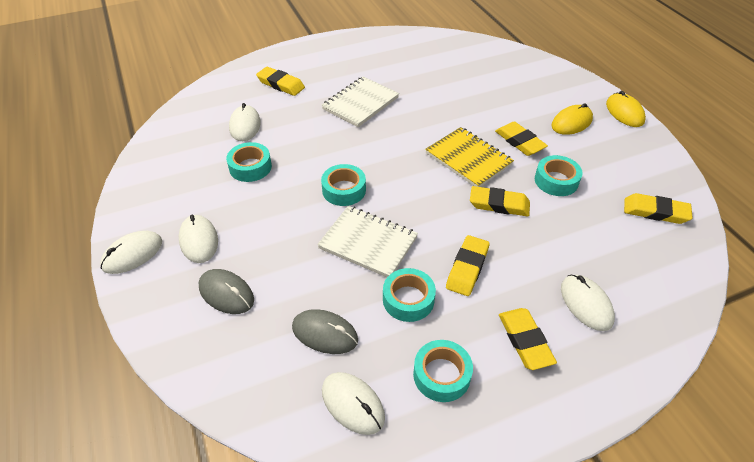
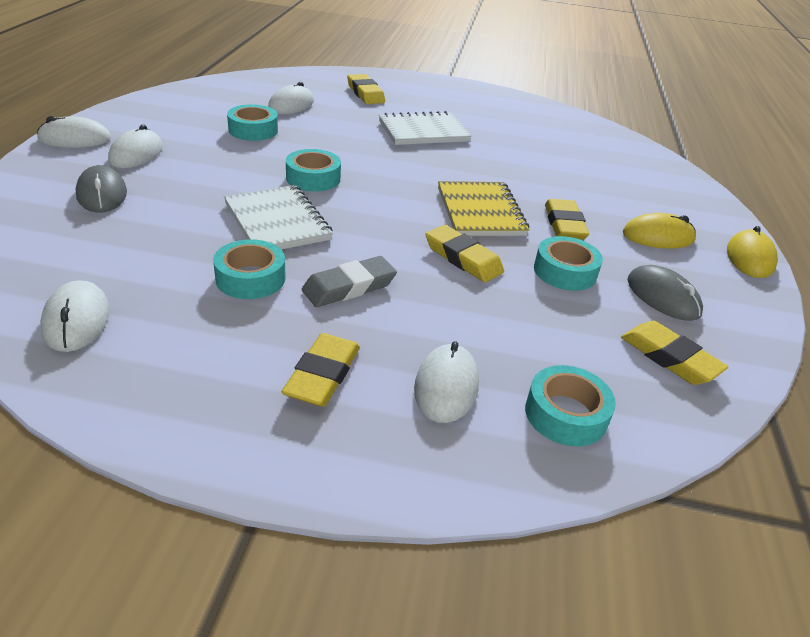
camera: 30 degrees right, 10 degrees down
(325, 333) = (135, 260): grey mouse -> grey mouse (662, 297)
(441, 375) = (191, 349): turquoise tape -> turquoise tape (566, 414)
(467, 268) = (349, 287): yellow eraser -> grey eraser

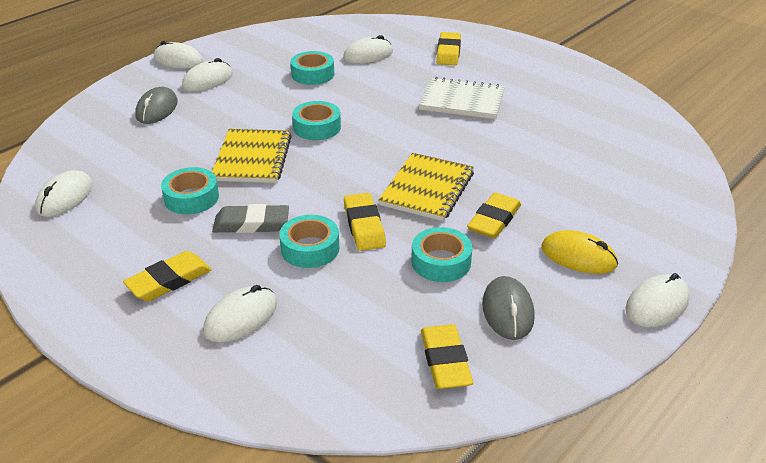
camera: 35 degrees right, 0 degrees up
(277, 222) = (252, 158): white notebook -> yellow notebook
(566, 414) = (304, 369): turquoise tape -> turquoise tape (310, 248)
(750, 258) = (657, 304): yellow mouse -> white mouse

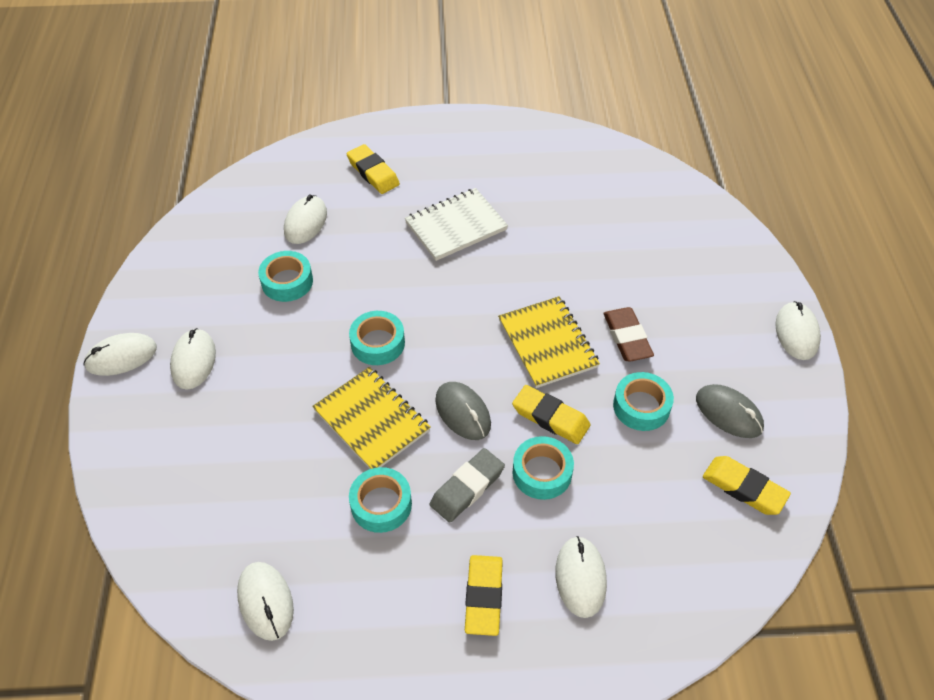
camera: 45 degrees left, 15 degrees up
(157, 109) = (195, 434): grey mouse -> grey mouse (463, 412)
(494, 220) = (627, 337): yellow eraser -> brown eraser
(578, 256) = (713, 328): yellow mouse -> none

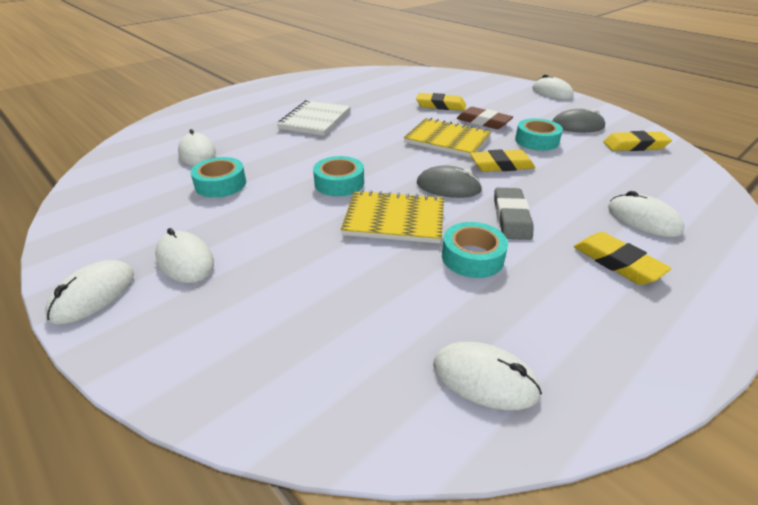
camera: 40 degrees left, 15 degrees down
(373, 173) = (222, 119): yellow eraser -> yellow eraser (440, 106)
(542, 472) = (539, 188): turquoise tape -> none

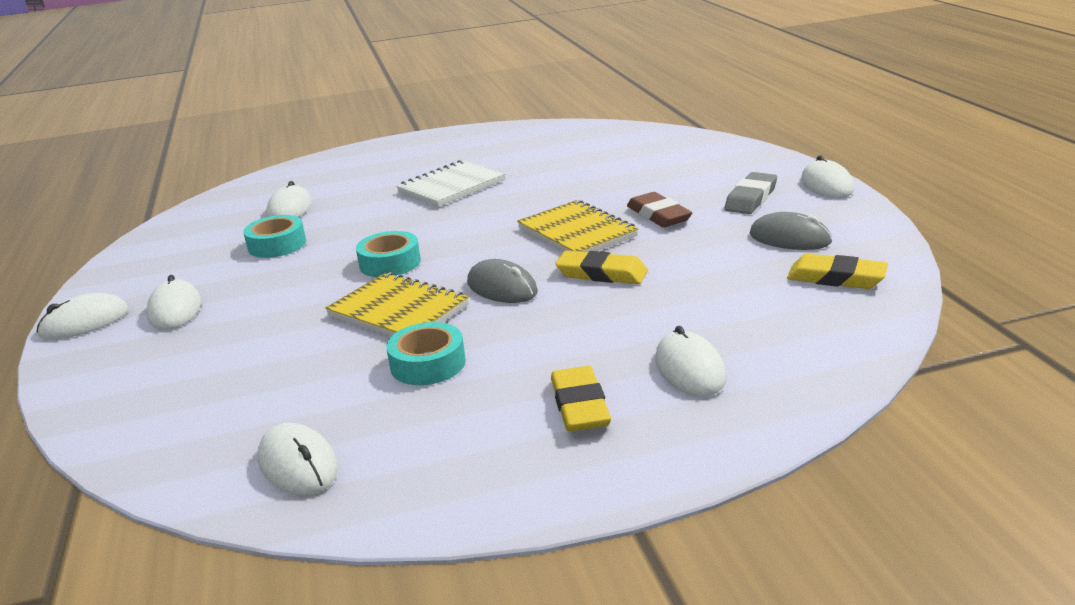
camera: 30 degrees right, 10 degrees down
(440, 106) = (630, 186): yellow eraser -> none
(511, 217) = (527, 334): grey eraser -> grey eraser (751, 198)
(536, 141) = (696, 250): turquoise tape -> none

